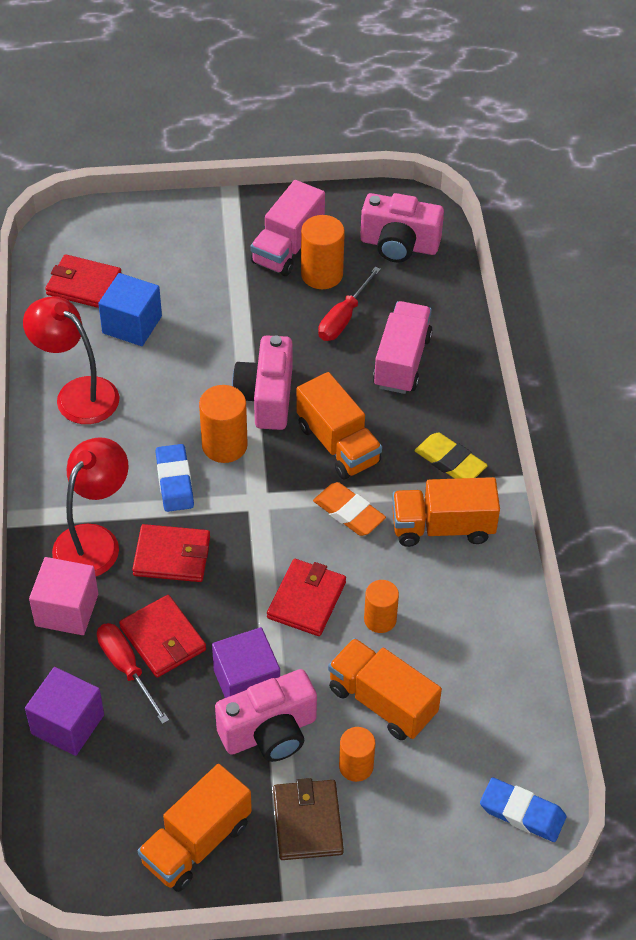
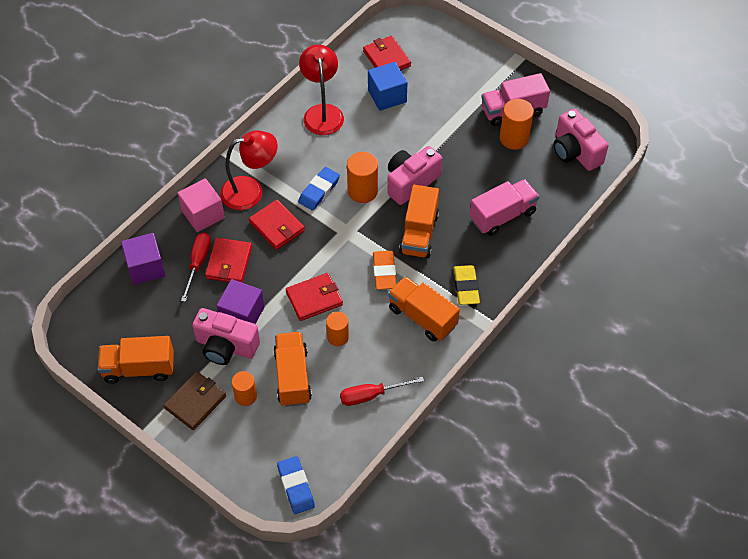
camera: 45 degrees right, 5 degrees up
(343, 318) = (498, 170): red screwdriver -> red screwdriver (371, 395)

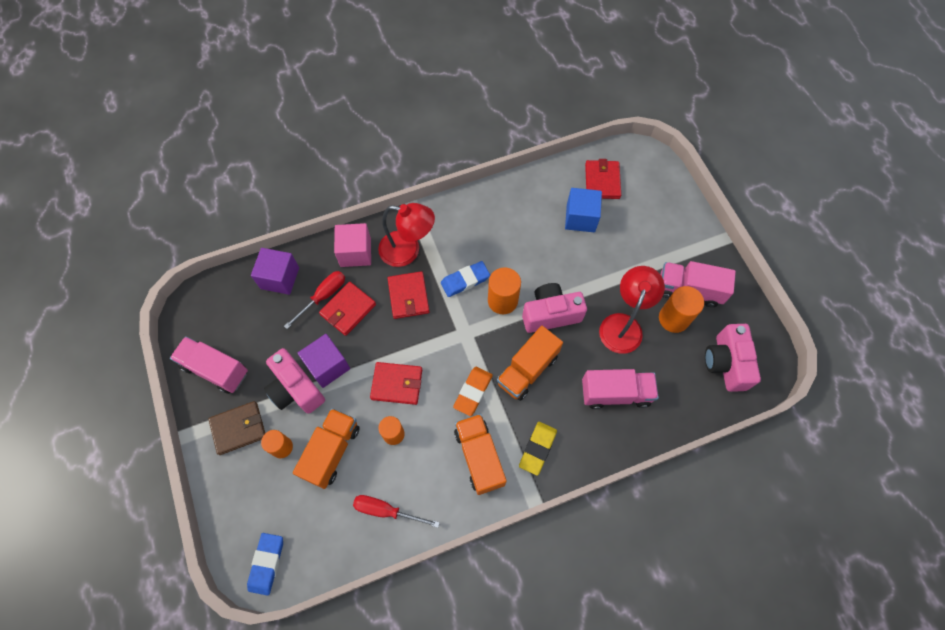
camera: 30 degrees right, 10 degrees up
(139, 368) = (215, 369): orange truck -> pink truck
(322, 112) = (514, 206): red lamp -> red lamp (623, 324)

